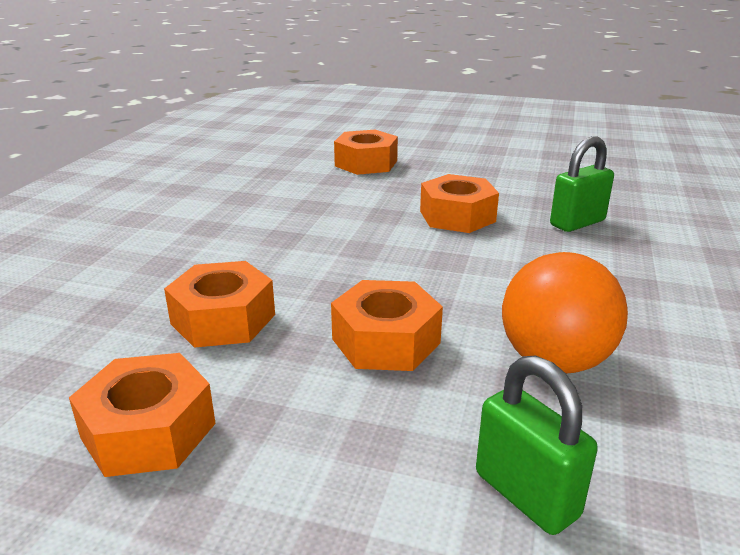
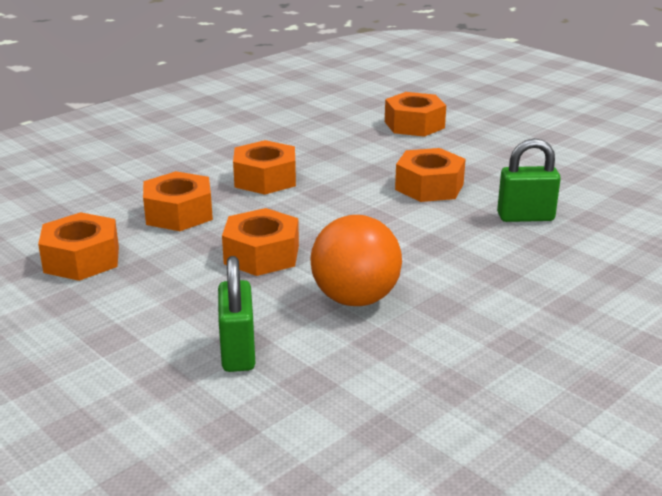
camera: 30 degrees right, 0 degrees up
(282, 249) = (265, 179): none -> orange nut

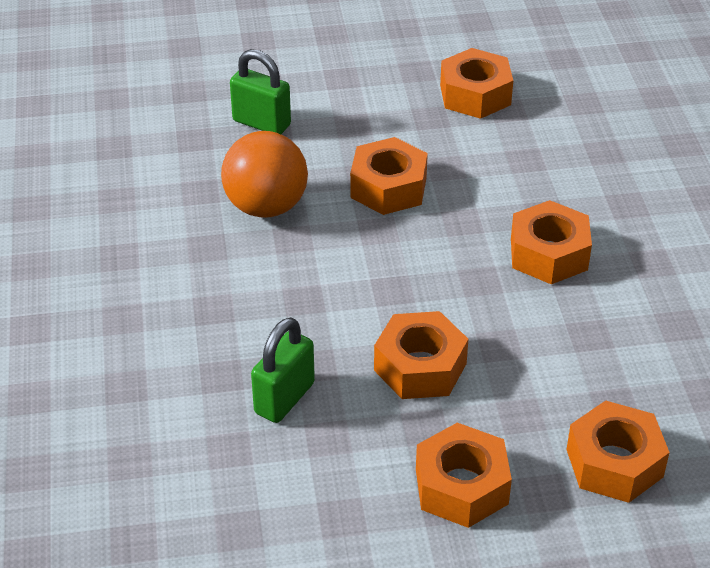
camera: 125 degrees right, 15 degrees up
(179, 213) = (516, 170): orange nut -> orange nut (461, 486)

